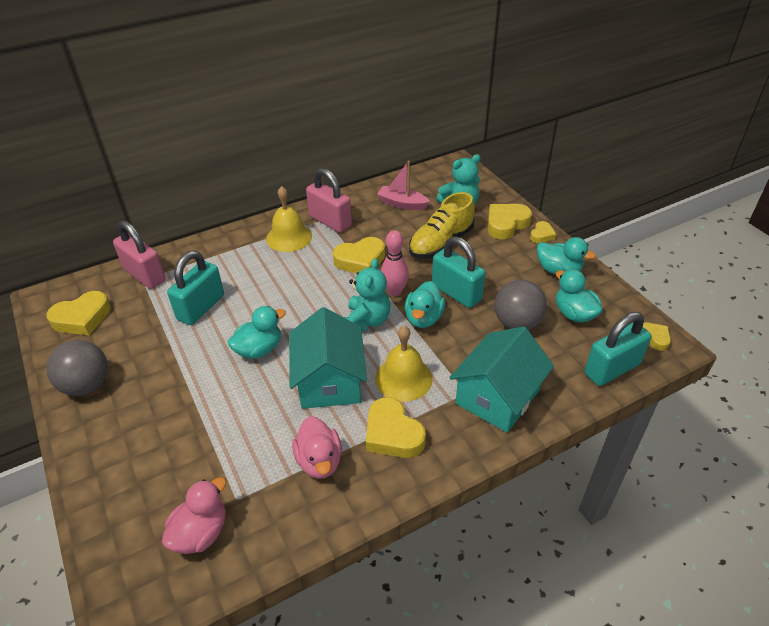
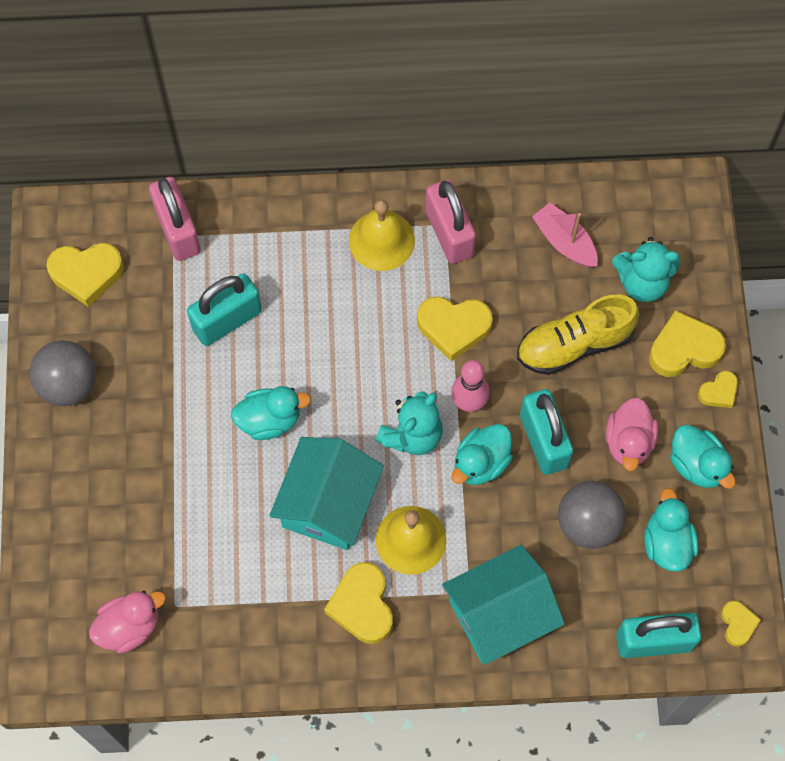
camera: 25 degrees right, 25 degrees up
(319, 461) = (272, 602): pink duck -> pink duck (628, 442)

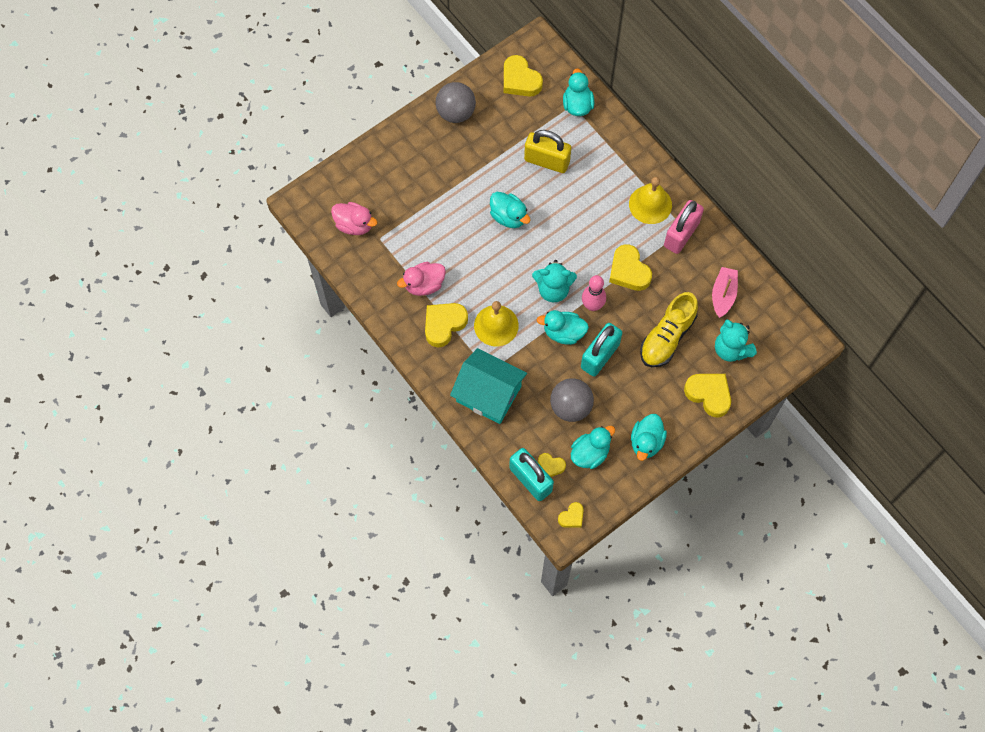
camera: 55 degrees right, 0 degrees up
(178, 230) = (577, 105): pink padlock -> turquoise duck
(227, 320) = (547, 161): turquoise padlock -> yellow padlock
(328, 504) = (485, 273): turquoise house -> none
(574, 344) = (667, 337): yellow shoe -> yellow shoe turned 90 degrees counterclockwise
(628, 442) = (632, 399): pink duck -> pink duck (424, 285)
(718, 392) = (697, 428): yellow heart -> yellow heart (551, 466)

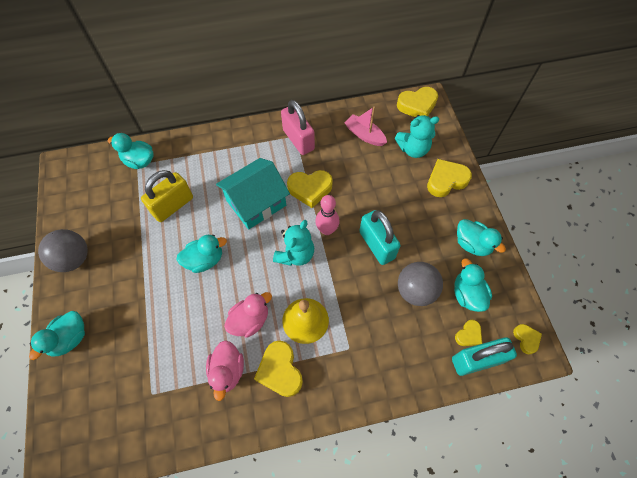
camera: 65 degrees left, 5 degrees down
(354, 225) = (120, 415): pink duck -> pink duck (250, 320)
(488, 394) = (372, 360): turquoise house -> turquoise house (256, 203)
(520, 80) = (84, 193): yellow heart -> yellow heart (417, 105)
(563, 332) = (341, 264): turquoise duck -> turquoise duck (70, 338)
(650, 204) = (260, 149): yellow bell -> none
(667, 337) = (382, 187): yellow shoe -> none

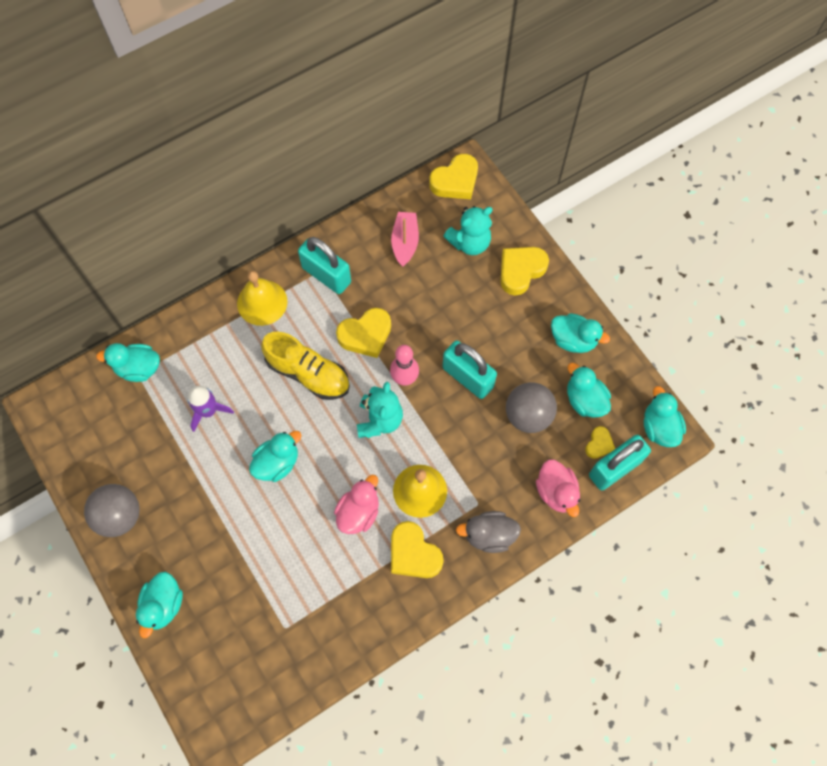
camera: 20 degrees left, 5 degrees up
(173, 206) = (208, 411): yellow padlock -> purple rocket
(227, 371) = (357, 574): pink duck -> pink duck (556, 492)
(245, 144) = (262, 302): none -> yellow bell
(256, 203) = (308, 373): turquoise house -> yellow shoe
(298, 140) = (326, 275): pink padlock -> turquoise padlock
(348, 378) = (489, 535): none -> grey duck
(364, 135) = (405, 242): pink boat -> pink boat turned 75 degrees clockwise
(526, 339) = (659, 427): yellow heart -> turquoise duck

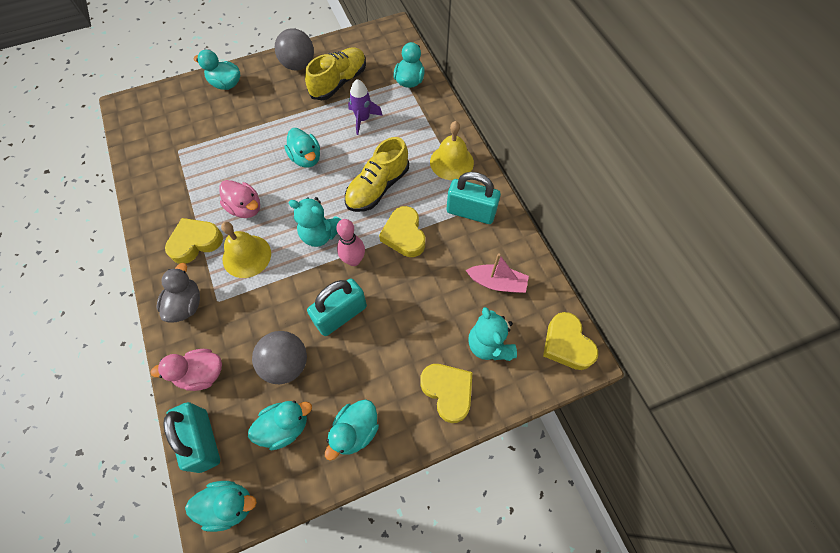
camera: 100 degrees right, 5 degrees down
(148, 454) = (339, 82): none -> yellow shoe
(326, 275) = (470, 212): turquoise padlock -> turquoise padlock turned 60 degrees clockwise
(599, 444) = (233, 430): yellow heart -> none

